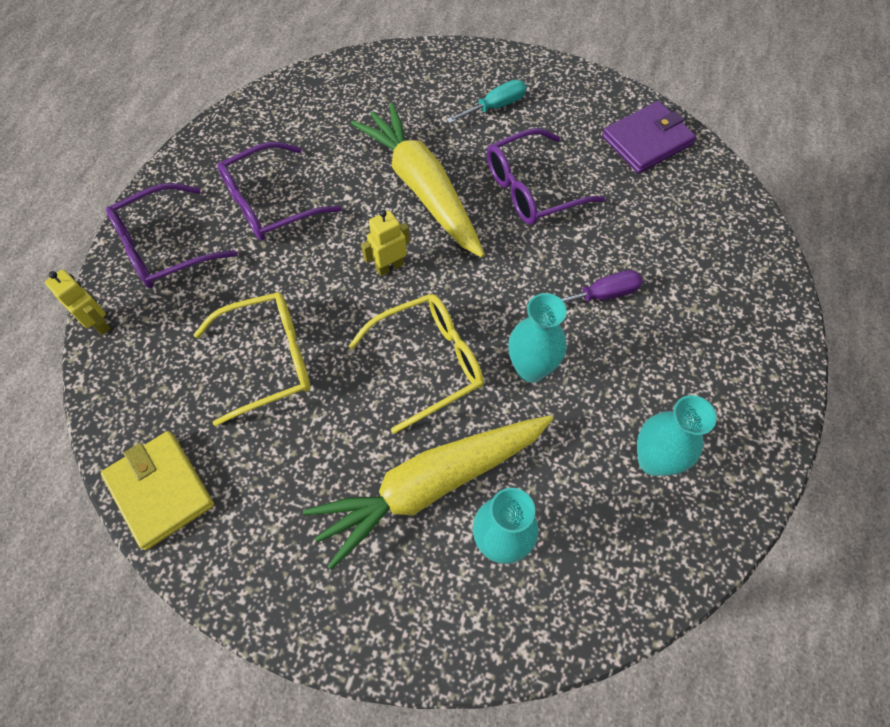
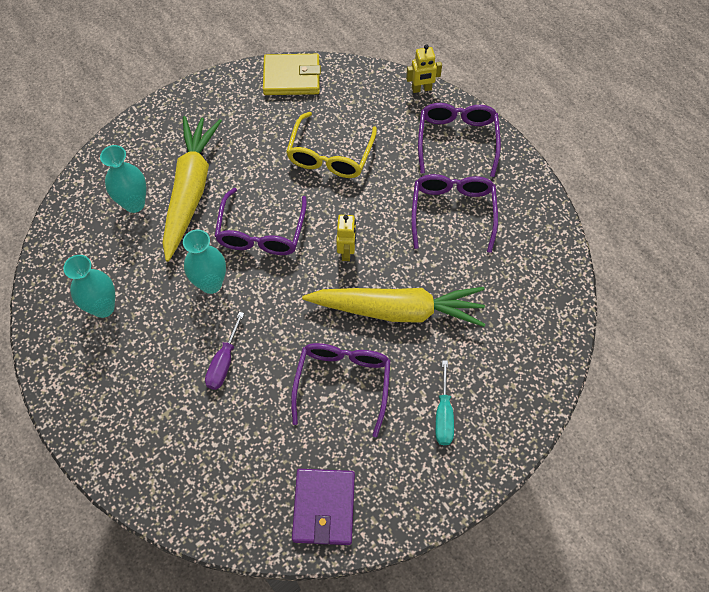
camera: 125 degrees right, 0 degrees up
(428, 362) = (261, 232): yellow glasses -> purple glasses

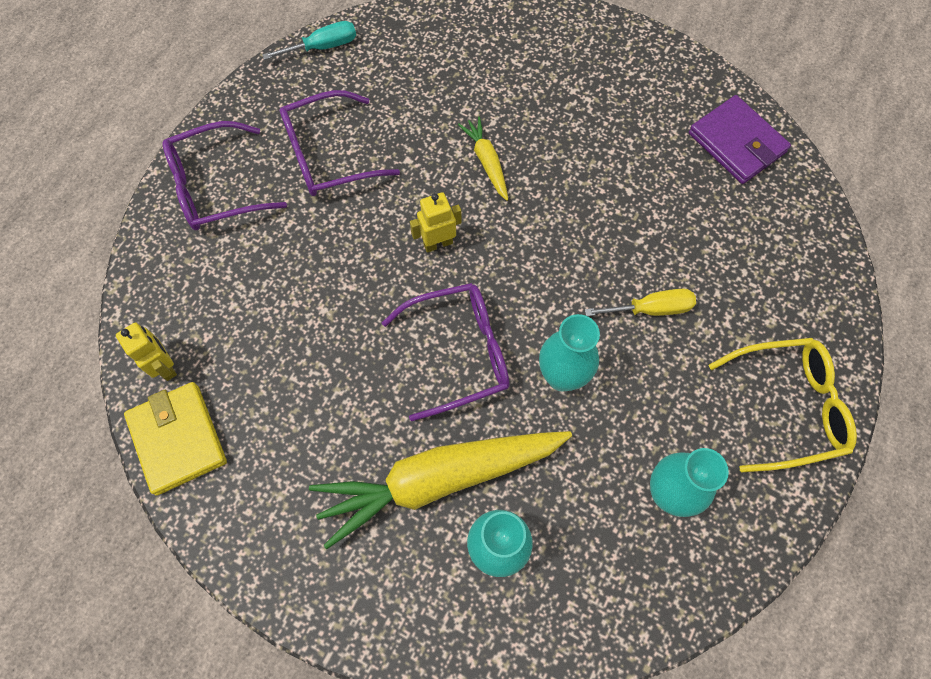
camera: 115 degrees left, 5 degrees up
(223, 362) = (651, 309): purple screwdriver -> yellow screwdriver
(324, 507) = (737, 143): purple wallet -> purple wallet turned 75 degrees clockwise
(330, 155) = (301, 324): yellow glasses -> yellow glasses (787, 407)
(343, 383) = (602, 180): purple glasses -> none
(398, 310) = (486, 162): yellow carrot -> yellow carrot, size x0.46
(421, 89) = (142, 258): yellow robot -> yellow robot (165, 366)
(443, 415) = (581, 80): turquoise screwdriver -> turquoise screwdriver (323, 47)

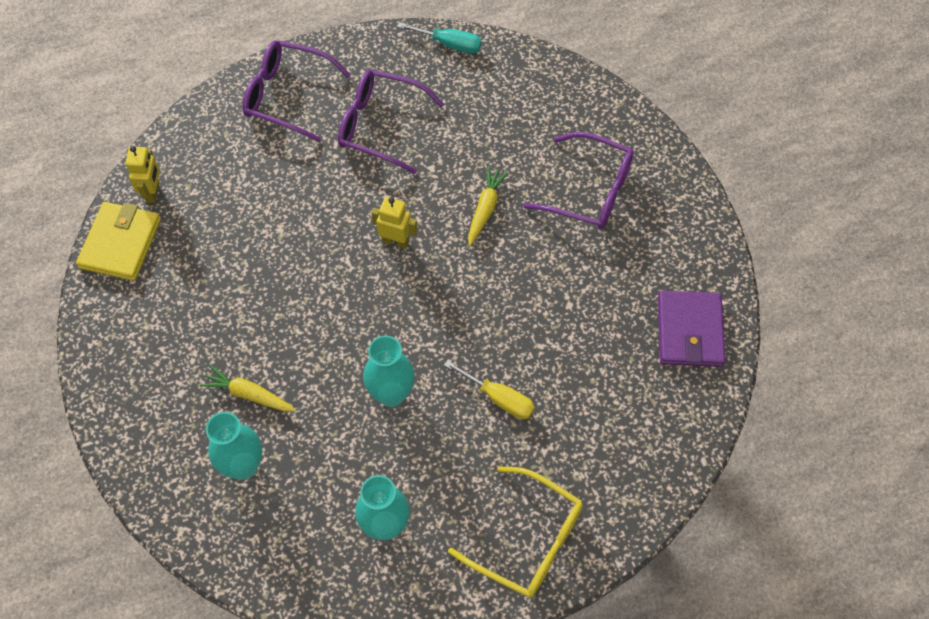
camera: 40 degrees right, 5 degrees down
(438, 480) = (249, 394): yellow carrot -> yellow carrot, size x0.46
(459, 353) = (339, 325): purple glasses -> purple glasses (590, 191)

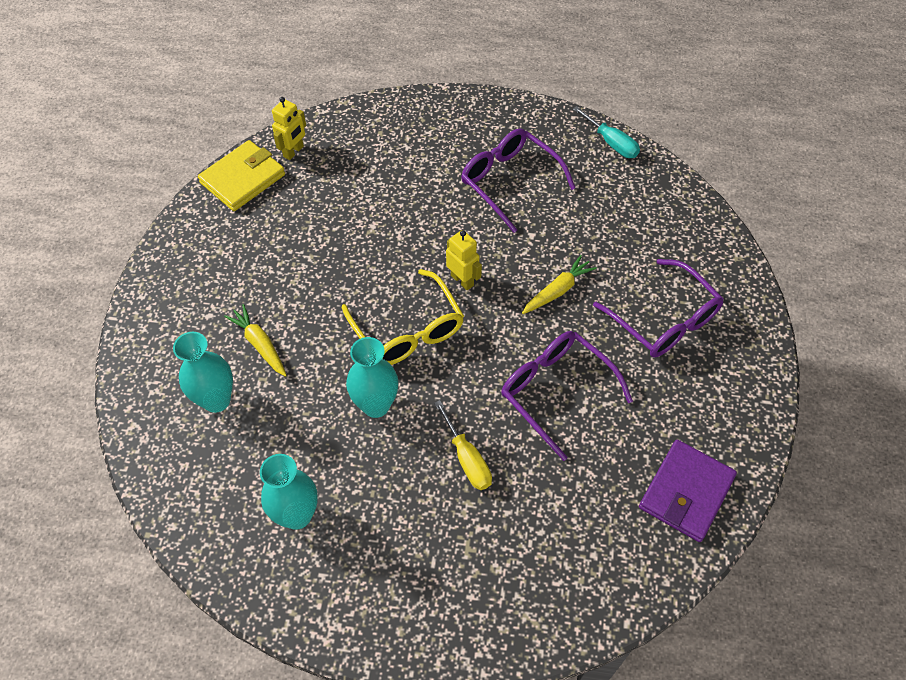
camera: 30 degrees right, 5 degrees down
(287, 95) = (447, 125): purple glasses -> purple glasses (556, 391)
(528, 540) = (412, 601): yellow glasses -> yellow glasses (408, 330)

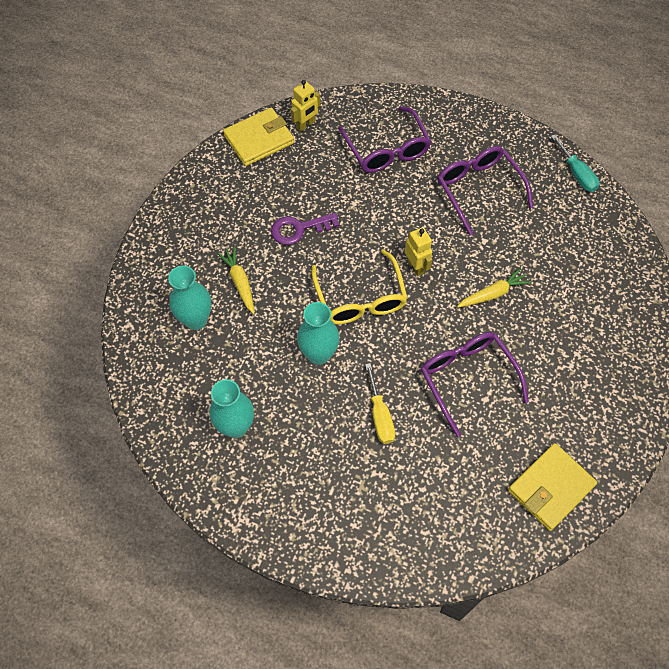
camera: 15 degrees right, 5 degrees up
(315, 268) = (298, 229): none -> purple key
(664, 320) = (576, 340): purple glasses -> purple glasses (387, 149)
(686, 492) = (551, 488): purple wallet -> yellow wallet

